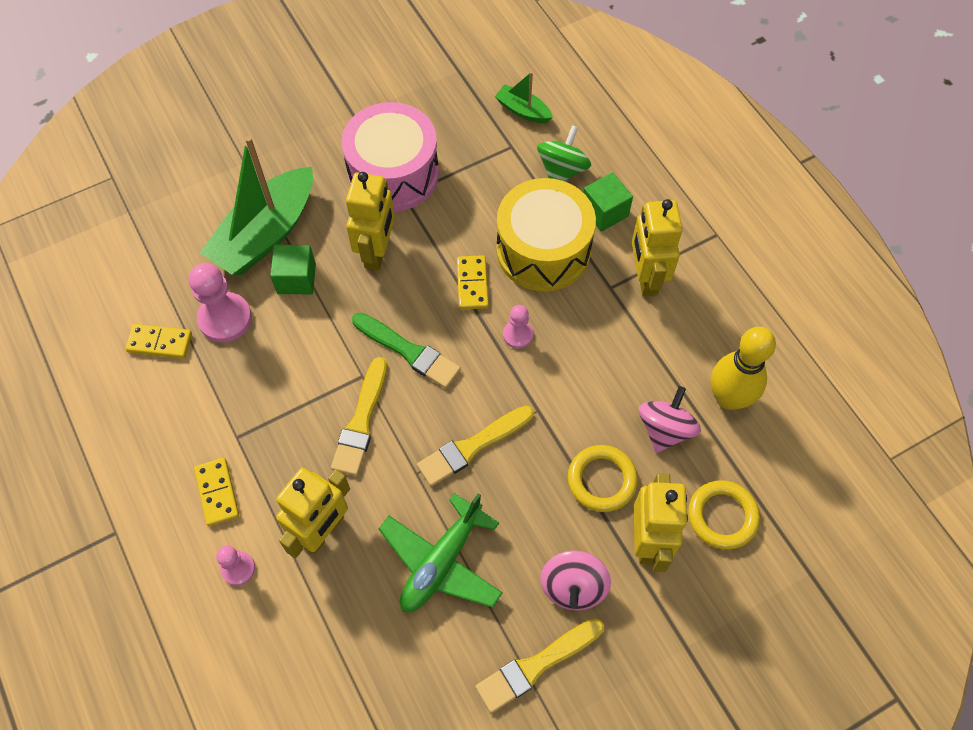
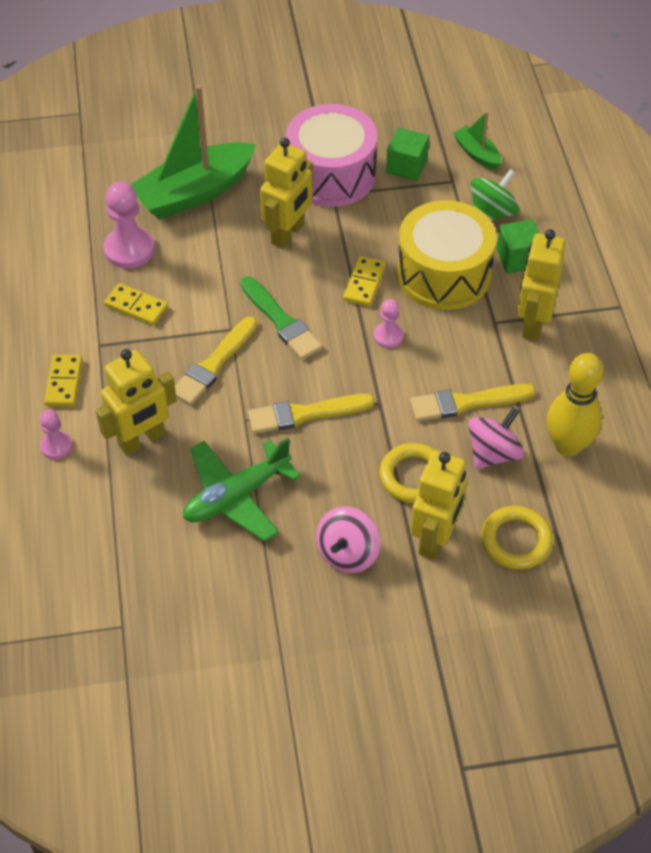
camera: 20 degrees right, 10 degrees down
(160, 342) = (65, 252): yellow domino -> yellow domino (136, 306)
(296, 279) = (206, 235): green cube -> green cube (406, 166)
(536, 666) = (285, 604): yellow brush -> yellow brush (467, 403)

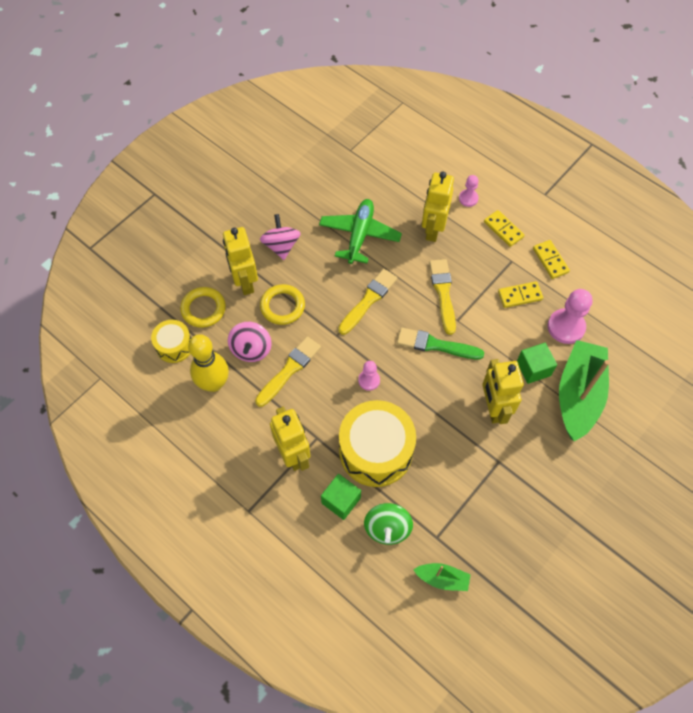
camera: 140 degrees right, 10 degrees up
(331, 174) = (516, 477): pink drum -> none
(364, 283) = (415, 407): yellow domino -> yellow domino (550, 260)
(406, 166) = (477, 525): green cube -> green cube (533, 368)
(586, 520) = (174, 346): none -> yellow drum

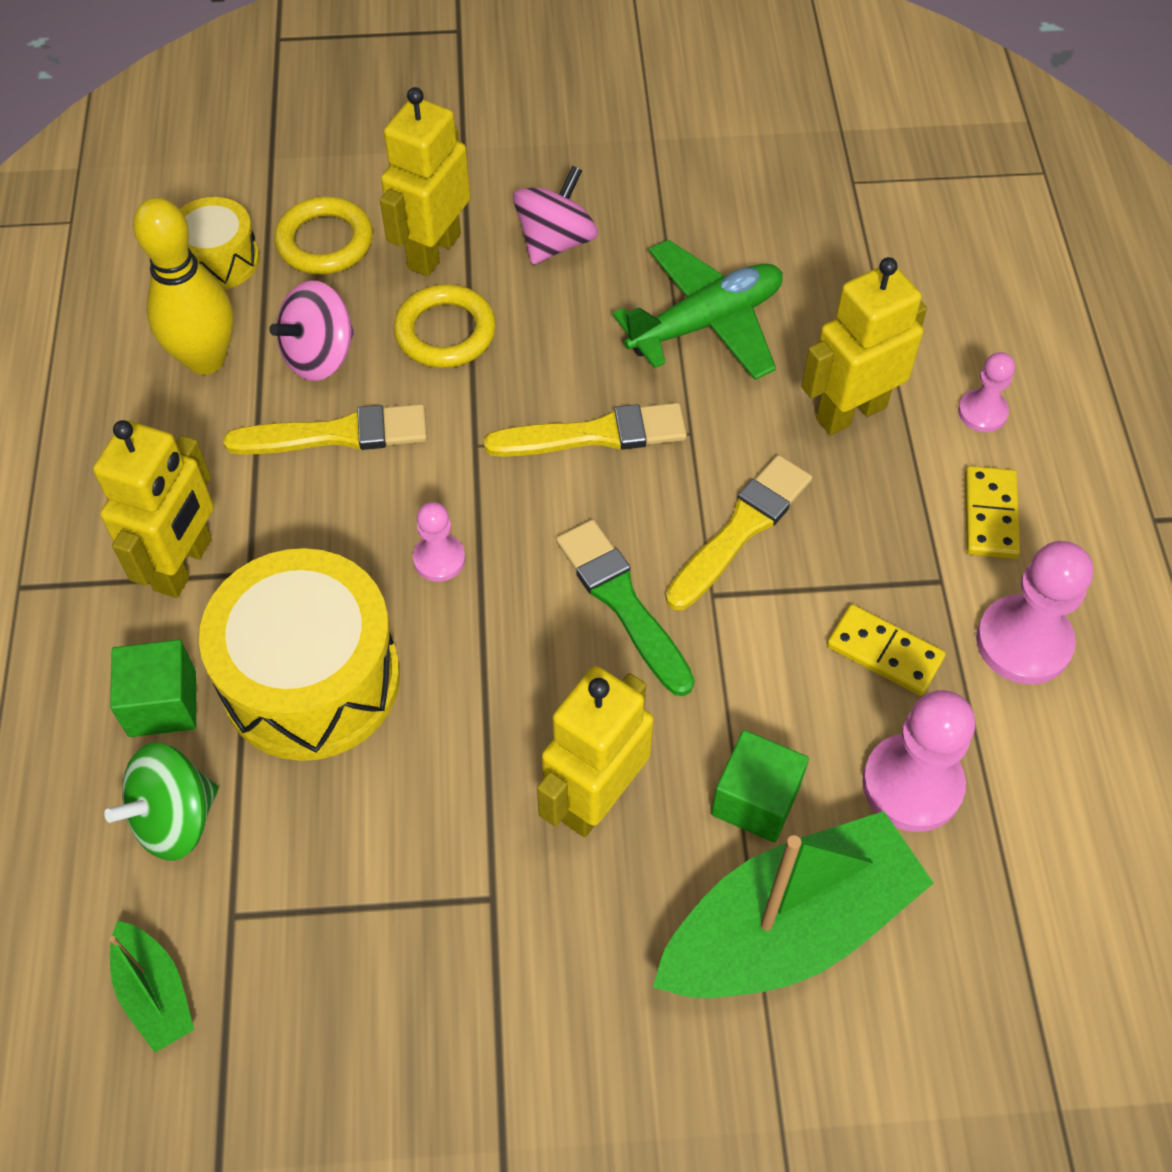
camera: 45 degrees right, 5 degrees down
(550, 260) = (1023, 642): yellow domino -> pink pawn

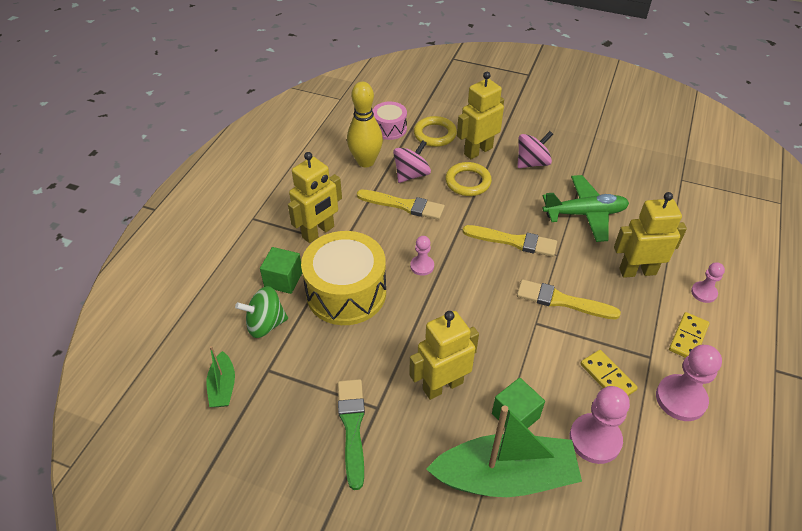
camera: 25 degrees right, 10 degrees down
(219, 260) = (389, 128): yellow drum -> pink drum
(319, 356) = (411, 174): pink spinning top -> pink spinning top turned 150 degrees clockwise
(622, 602) = (493, 311): green brush -> green brush (352, 427)
(741, 529) = (562, 301): yellow brush -> yellow brush turned 135 degrees counterclockwise

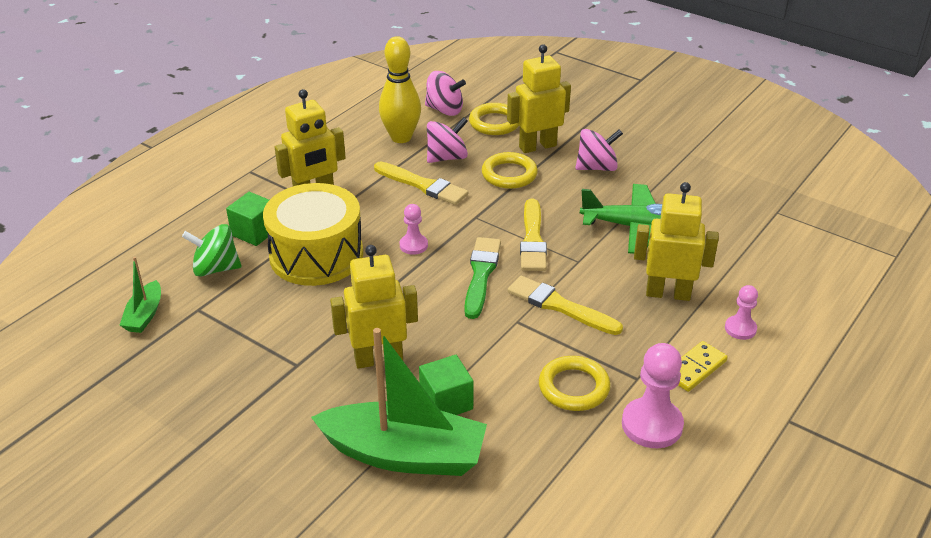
camera: 15 degrees right, 10 degrees down
(352, 427) = (261, 376): green brush -> green brush (481, 274)
(389, 128) = (445, 110): pink drum -> pink spinning top
(513, 241) = (533, 239): yellow brush -> yellow brush turned 60 degrees clockwise
(595, 439) = (526, 442): pink pawn -> none
(607, 377) = (574, 387): yellow domino -> yellow ring

